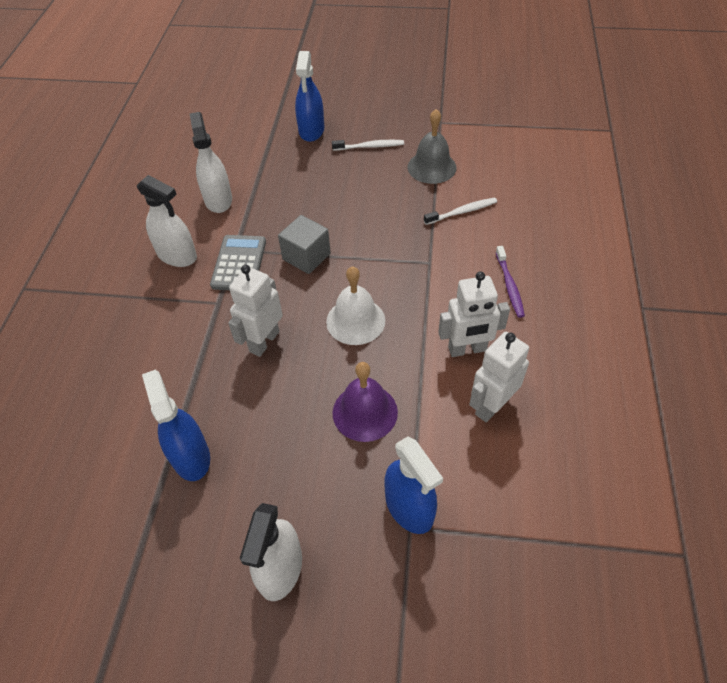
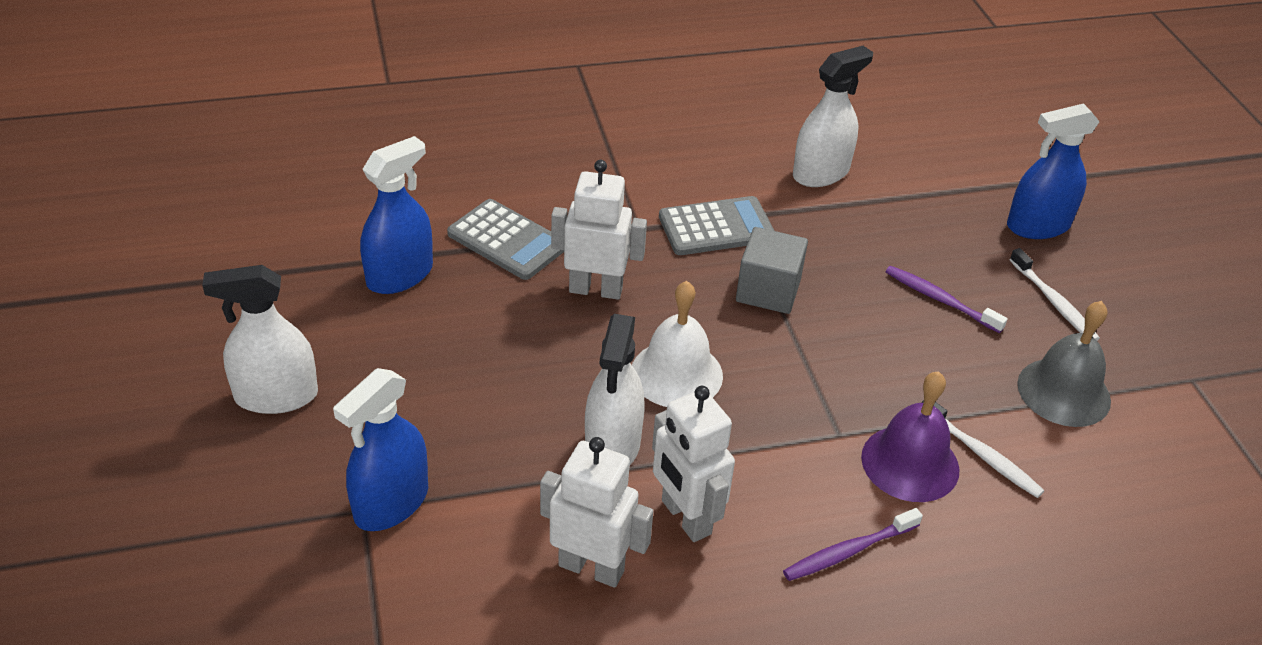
camera: 65 degrees right, 10 degrees down
(177, 255) = (697, 167): white spray bottle -> white spray bottle (612, 446)
(190, 379) = (507, 240): none -> grey calculator
(348, 187) = (940, 300): none -> purple toothbrush
(365, 412) = (523, 421): purple bell -> purple bell (910, 463)

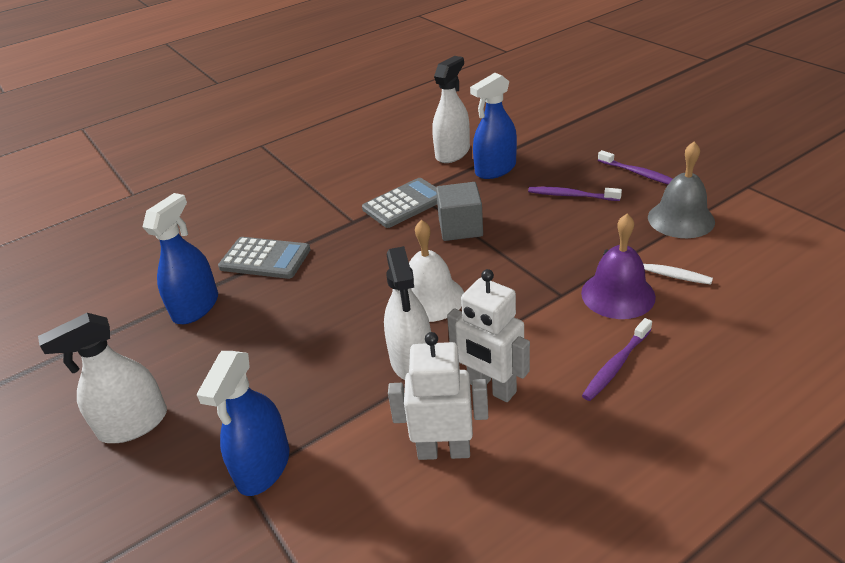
camera: 15 degrees left, 5 degrees down
(596, 289) = (344, 267): white robot -> none
(1038, 226) = (601, 138): blue spray bottle -> blue spray bottle (495, 169)
(1054, 302) = (639, 174): white toothbrush -> purple toothbrush

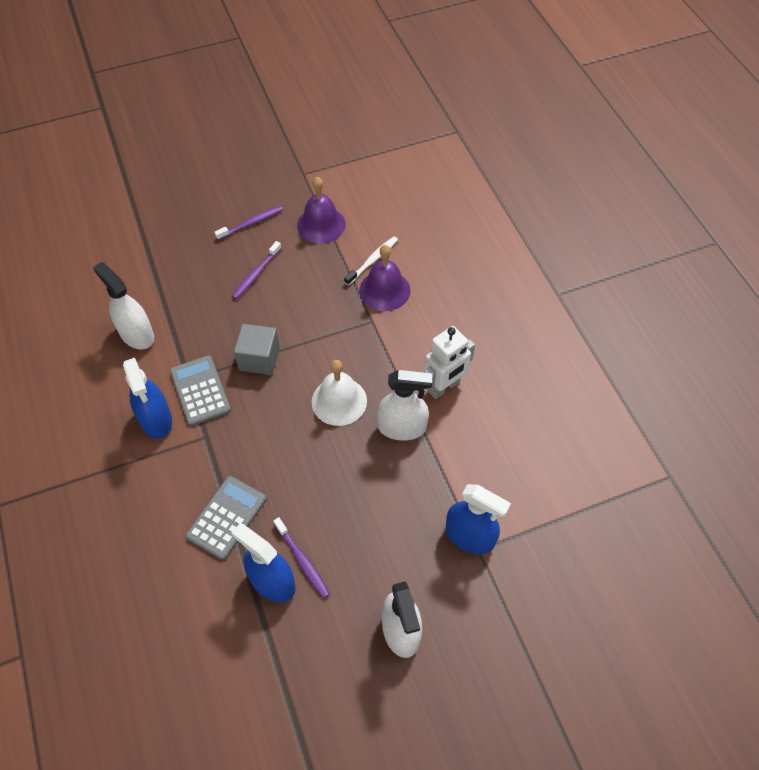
camera: 80 degrees left, 20 degrees up
(444, 451) = (487, 426): white robot -> none
(495, 169) = (186, 311): blue spray bottle -> blue spray bottle (156, 419)
(616, 365) = (448, 316): purple toothbrush -> purple toothbrush (302, 561)
(681, 219) = (321, 224): grey bell -> purple bell

